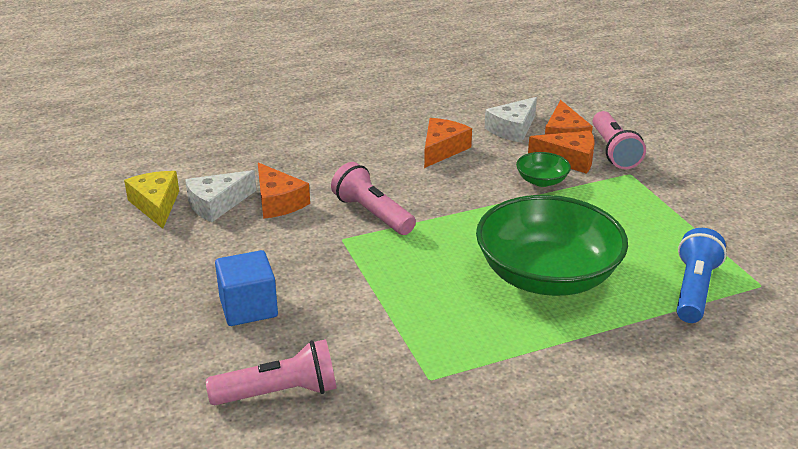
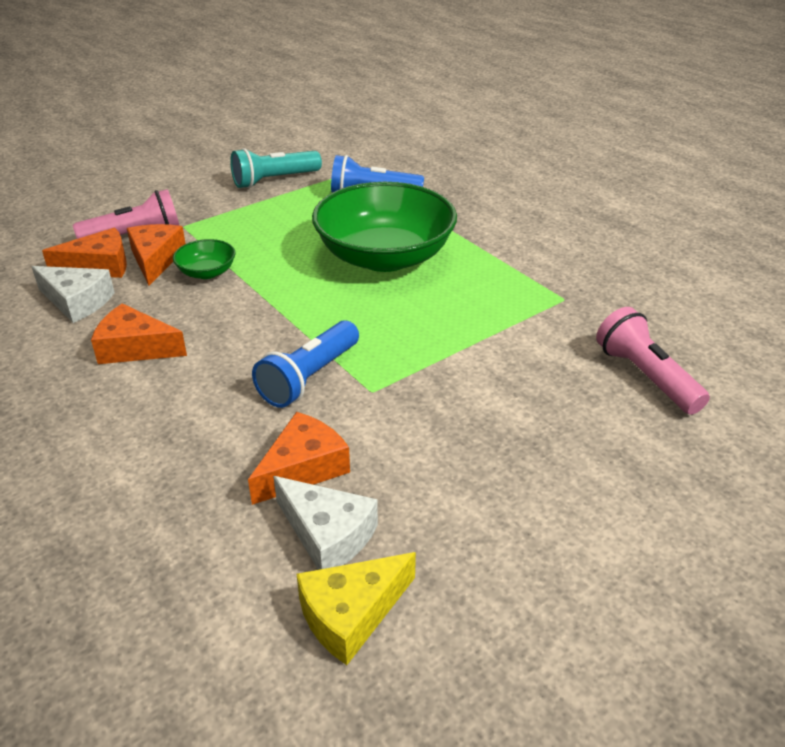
camera: 105 degrees left, 5 degrees up
(248, 307) = (539, 432): blue cube -> none
(372, 213) = (309, 378): pink flashlight -> blue flashlight
(731, 228) = (274, 180): none -> turquoise flashlight

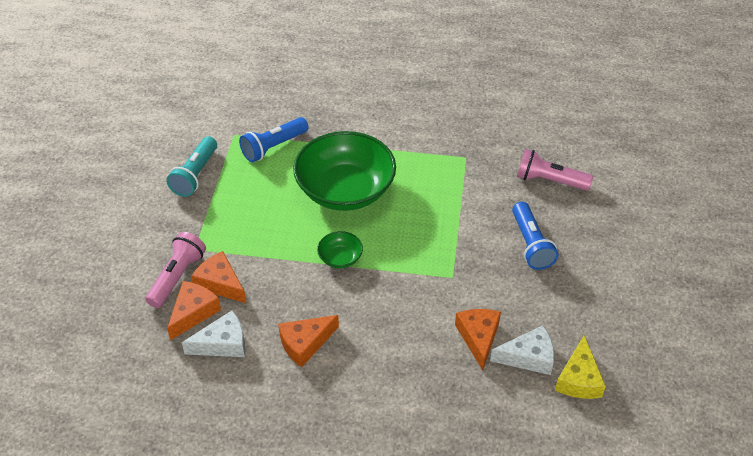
camera: 45 degrees left, 10 degrees up
(207, 272) = (265, 270): green bowl -> green bowl (340, 258)
(309, 378) = (415, 292): blue flashlight -> blue flashlight (531, 244)

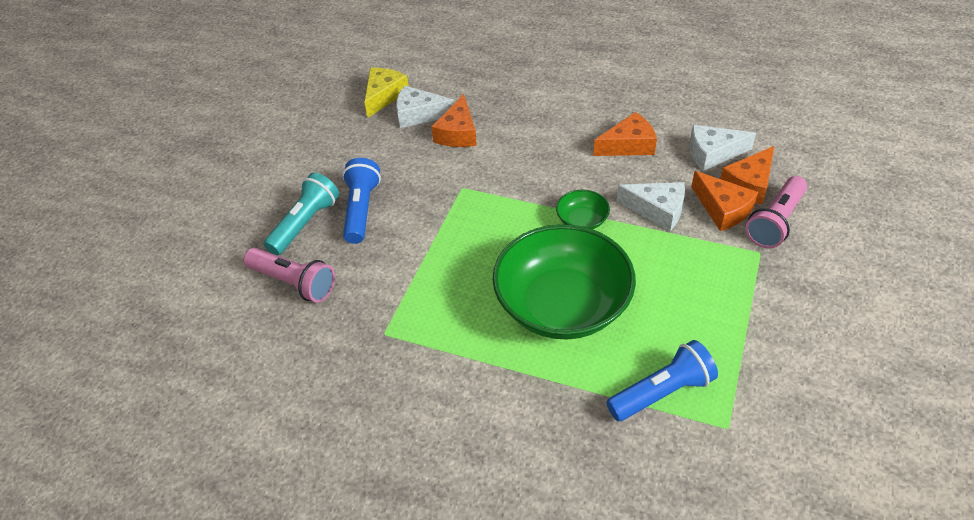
camera: 165 degrees left, 0 degrees up
(195, 175) = (779, 359): turquoise flashlight -> turquoise flashlight (305, 223)
(276, 275) = (657, 210): none -> white cheese

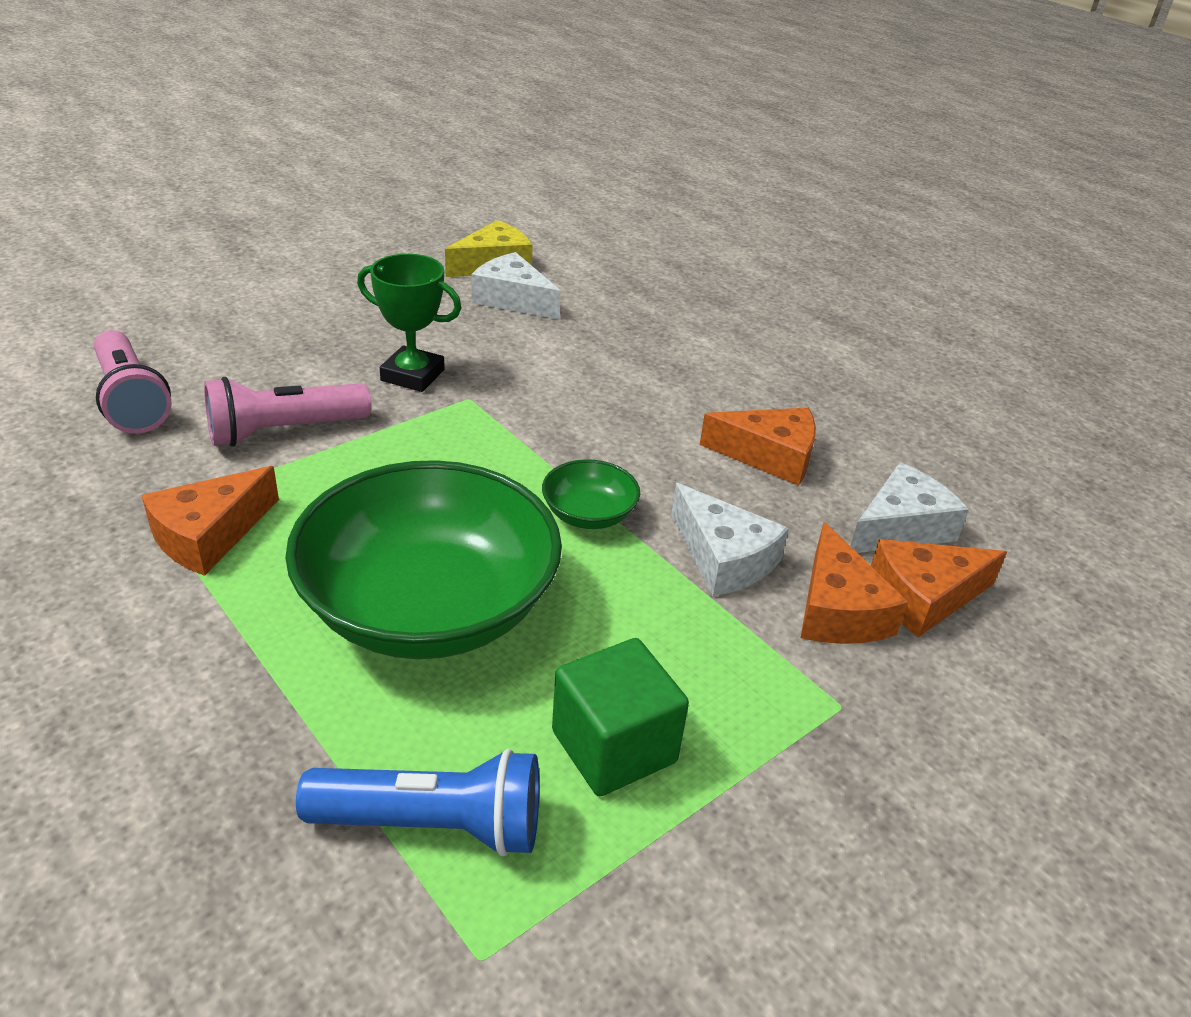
camera: 25 degrees right, 10 degrees down
(305, 223) = (230, 347): turquoise flashlight -> none
(361, 209) = (313, 363): blue flashlight -> none
(420, 189) = (412, 375): none -> green trophy
(458, 133) = (538, 338): orange cheese -> orange cheese (209, 535)
(695, 320) = (614, 746): none -> green cube
(713, 153) = (900, 527): white cheese -> white cheese turned 120 degrees clockwise
(775, 222) = (917, 675): pink flashlight -> pink flashlight (283, 431)

